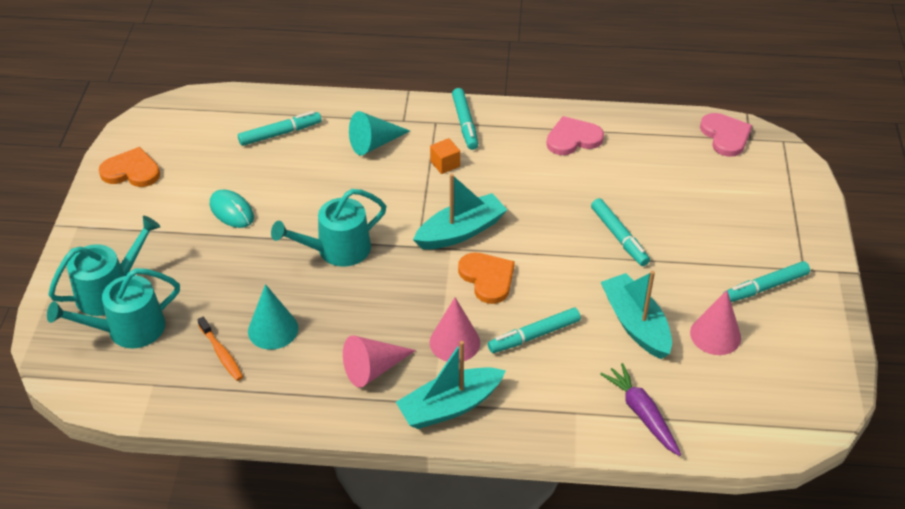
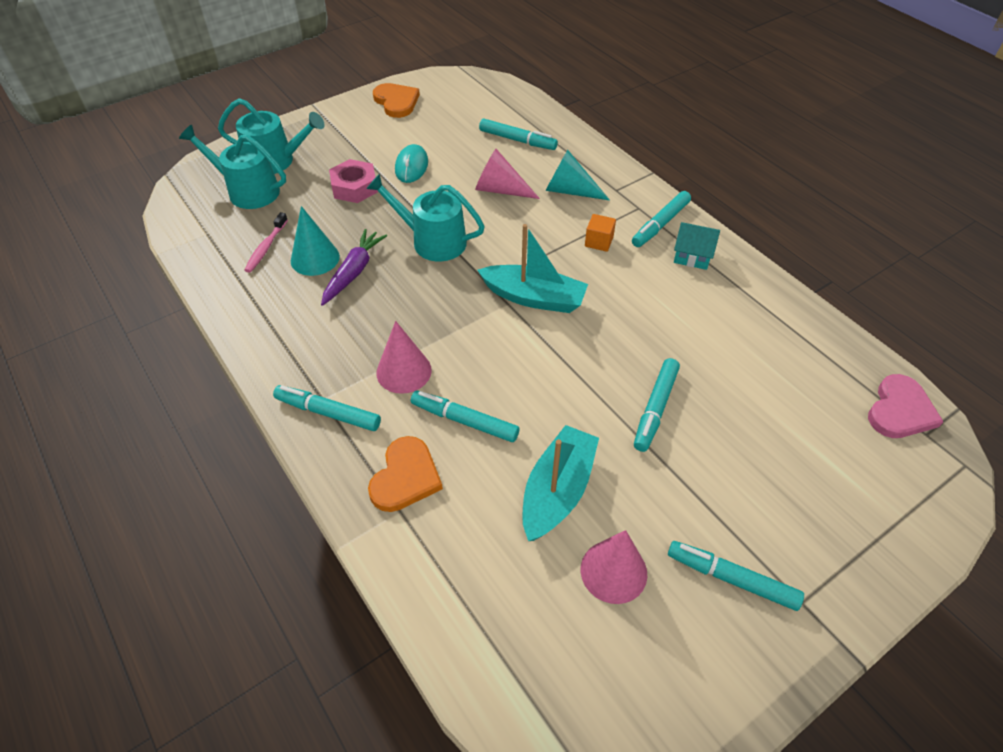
camera: 50 degrees right, 5 degrees up
(213, 259) = (354, 187): none -> pink nut
(221, 354) = (266, 247): orange toothbrush -> pink toothbrush
(373, 369) = (326, 339): pink cone -> pink cone (500, 190)
(450, 406) = (328, 412): turquoise boat -> turquoise marker
(487, 278) = (499, 347): orange heart -> orange heart (405, 477)
(511, 129) = (692, 255): none -> turquoise house
(573, 139) = (736, 300): pink heart -> none
(641, 413) = (446, 568): purple carrot -> purple carrot (354, 272)

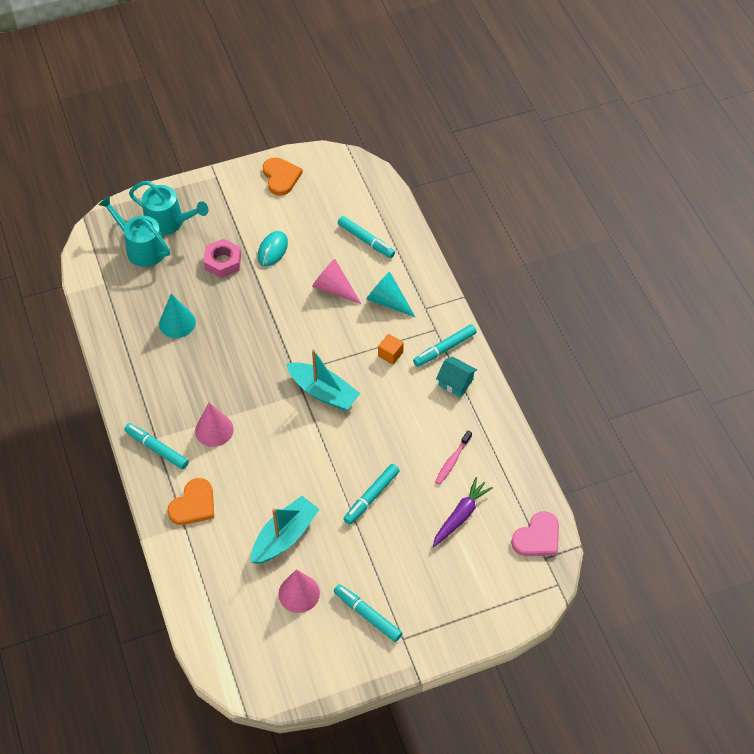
camera: 15 degrees right, 5 degrees up
(266, 247) = (144, 305): pink toothbrush -> pink toothbrush (452, 461)
(354, 272) = (202, 341): purple carrot -> purple carrot (460, 515)
(432, 241) = (266, 326): turquoise watering can -> none
(464, 421) = (243, 475): turquoise marker -> none

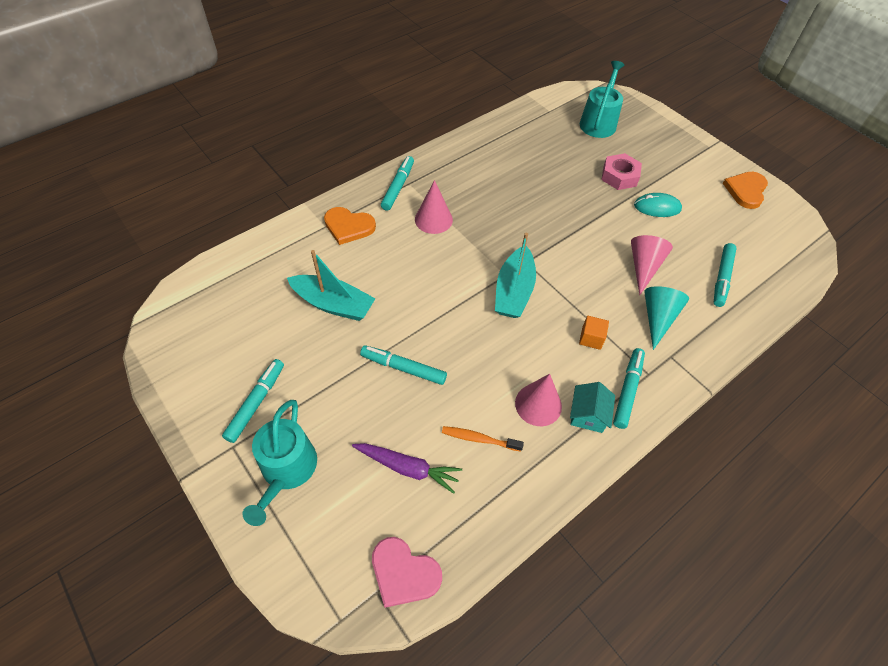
camera: 70 degrees right, 0 degrees up
(169, 222) = (637, 131): turquoise watering can -> turquoise watering can (287, 470)
(177, 323) = (535, 164): turquoise cone -> none
(281, 177) = (746, 191): orange heart -> orange heart turned 150 degrees clockwise
(299, 593) = (271, 333): pink cone -> pink cone (538, 404)
(444, 349) = (627, 390): turquoise marker -> turquoise marker turned 75 degrees clockwise
(452, 461) = (479, 439): pink toothbrush -> orange toothbrush

